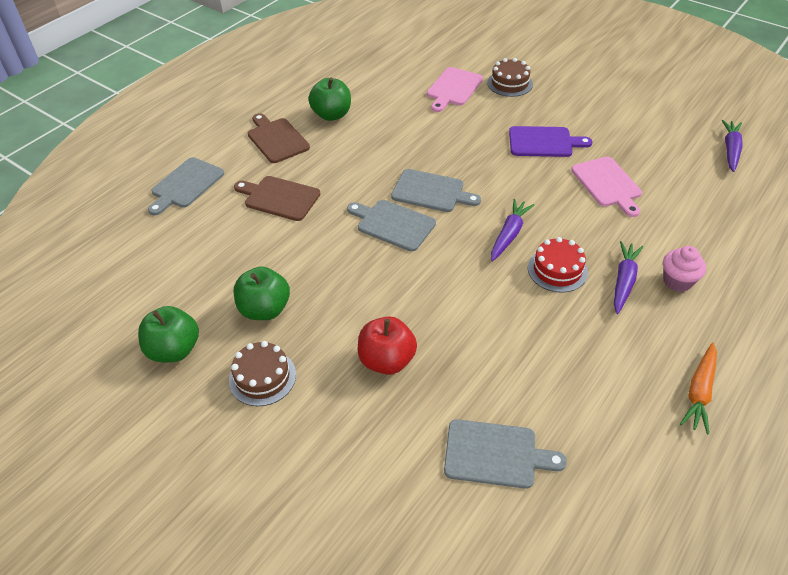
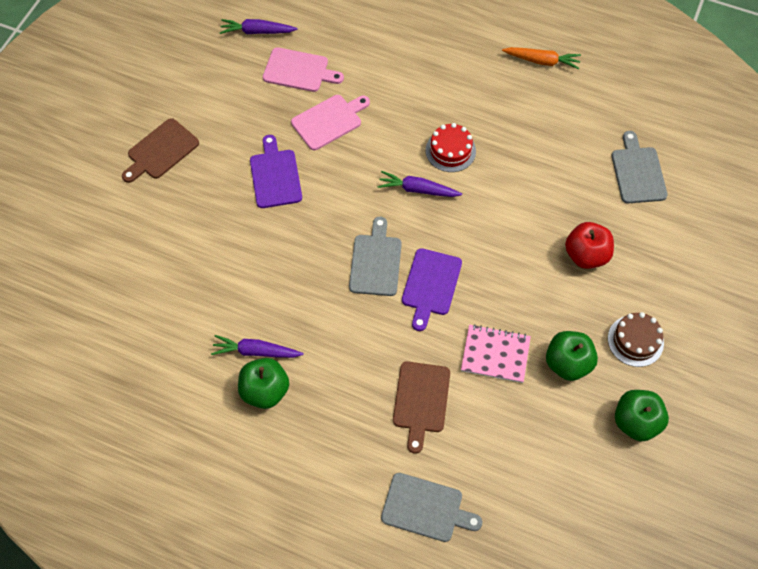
camera: 105 degrees left, 15 degrees up
(276, 139) = (323, 438): brown cutting board -> brown cutting board (161, 151)
(300, 256) = (495, 354): none -> pink notebook
(393, 224) = (431, 285): grey cutting board -> purple cutting board
(453, 88) = (190, 272): pink cutting board -> pink cutting board (299, 70)
(509, 83) = (171, 218): brown cake -> none
(623, 281) = (449, 106): purple carrot -> purple carrot (256, 351)
(677, 281) = (438, 72): pink cupcake -> none

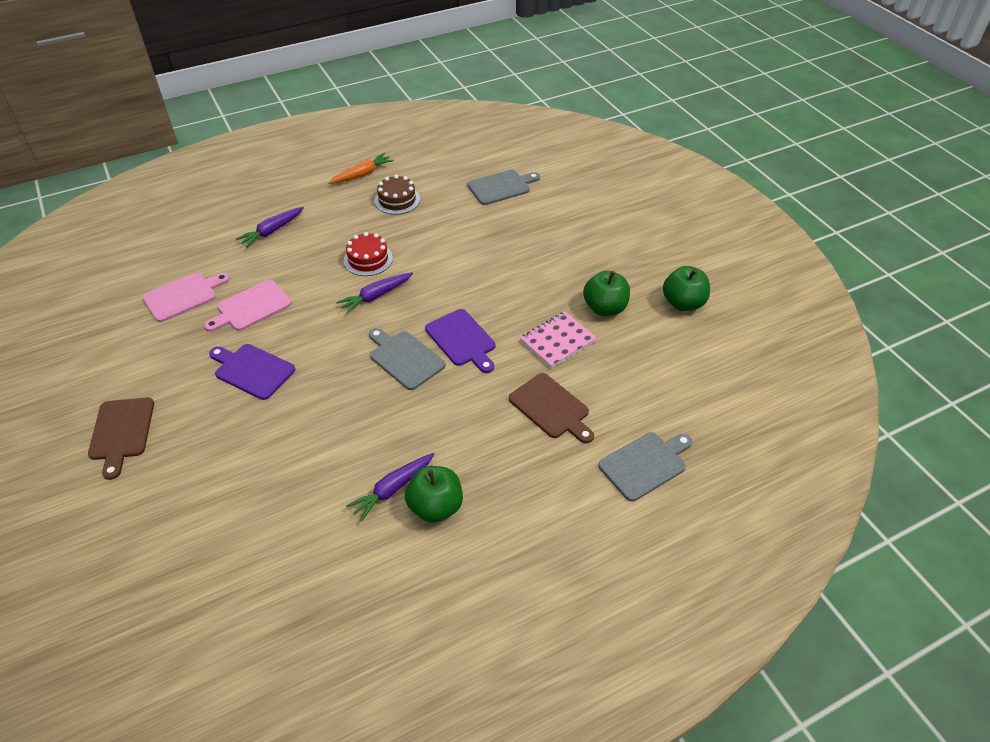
camera: 50 degrees left, 15 degrees down
(257, 32) = (112, 297): purple carrot -> purple carrot (272, 231)
(329, 121) = (251, 307): pink cutting board -> pink cutting board turned 135 degrees counterclockwise
(586, 255) = (533, 247): red apple -> none
(635, 341) = (622, 265): brown cake -> brown cake (397, 200)
(637, 172) = (501, 187): grey cutting board -> grey cutting board turned 120 degrees clockwise

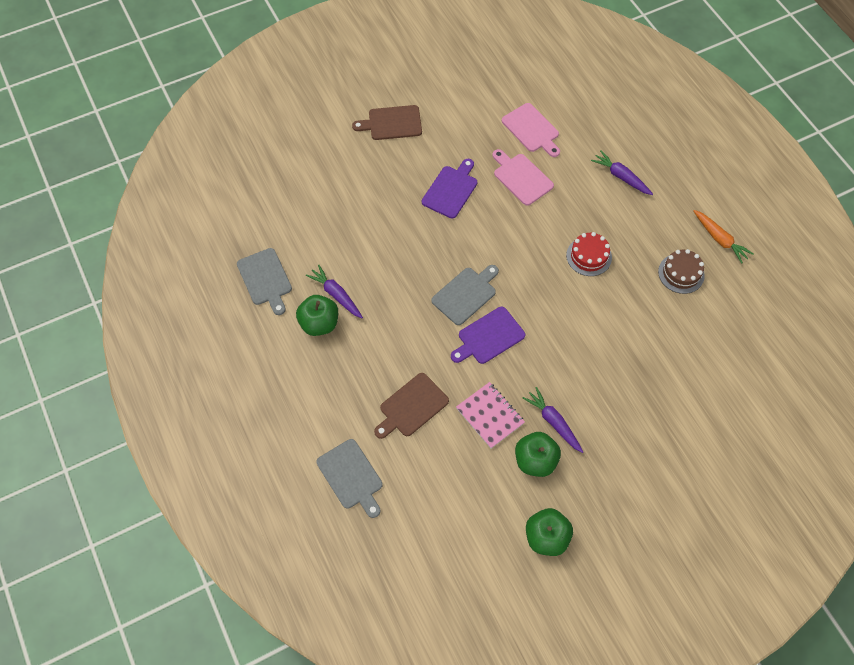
camera: 90 degrees right, 15 degrees up
(376, 296) = (540, 267): purple carrot -> purple carrot (553, 422)
(501, 187) = (718, 369): grey cutting board -> grey cutting board (265, 279)

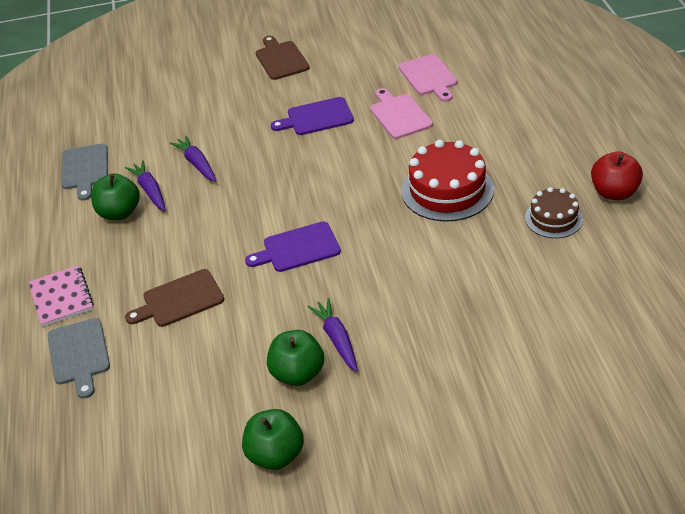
camera: 20 degrees right, 20 degrees down
(392, 123) = (281, 59): brown cutting board -> brown cutting board turned 60 degrees clockwise
(451, 190) = (317, 117): purple cutting board -> purple cutting board turned 150 degrees counterclockwise
(465, 294) = (290, 207): grey cutting board -> none
(490, 416) = (264, 321): pink notebook -> pink notebook (61, 297)
(589, 256) = (447, 190): red cake -> red cake, size x1.69
(621, 177) = (515, 125): purple carrot -> purple carrot (197, 164)
(719, 239) = (614, 192): orange carrot -> red apple

